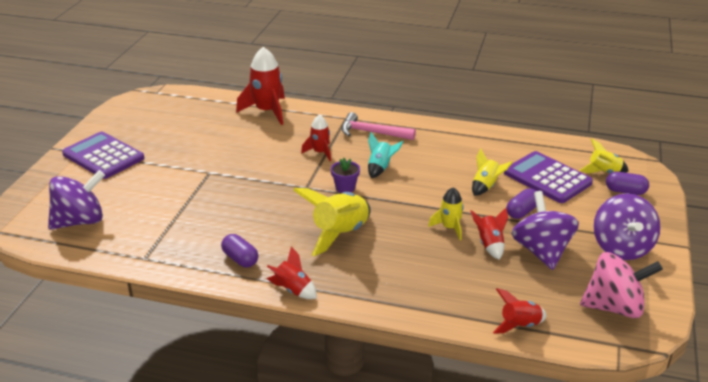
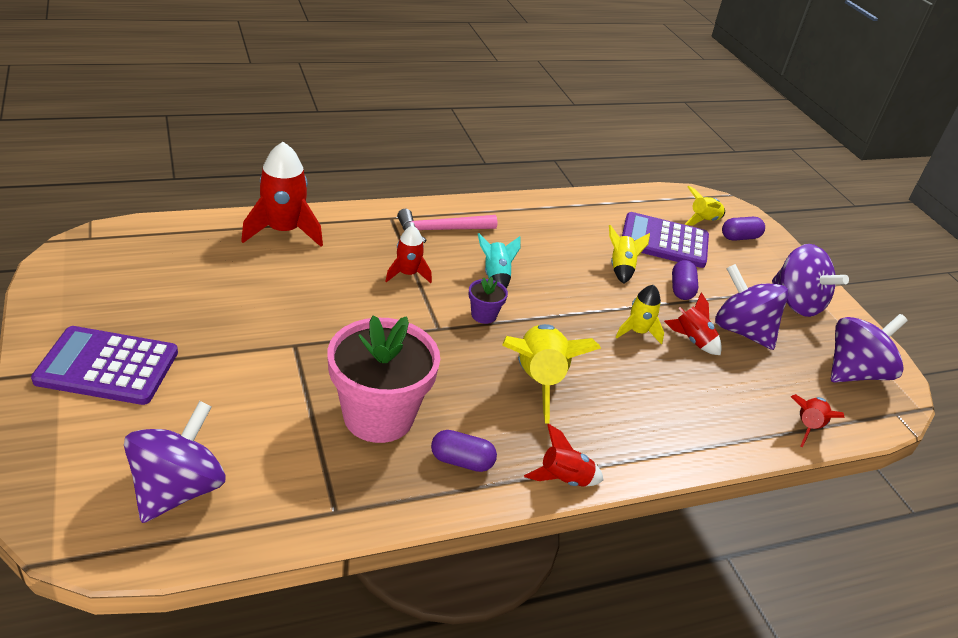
camera: 40 degrees left, 5 degrees up
(217, 221) = (378, 416): none -> pink flower pot
(614, 307) = (854, 372): pink spinning top -> purple spinning top

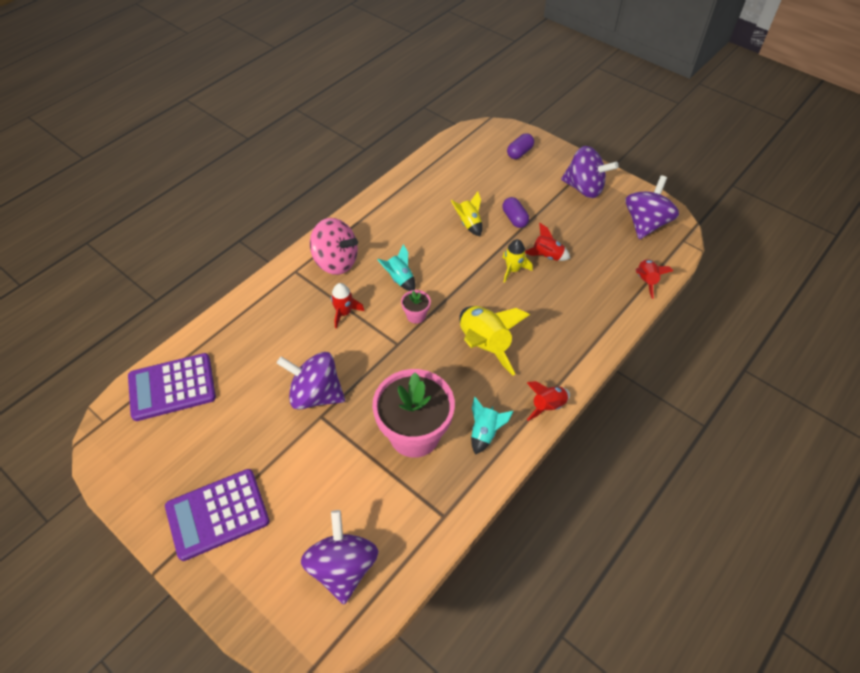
camera: 25 degrees left, 15 degrees up
(283, 231) = (233, 328): red rocket -> none
(441, 230) = (336, 262): pink hammer -> pink spinning top
(462, 461) = (485, 432): purple capsule -> turquoise rocket
(484, 315) = (416, 315): purple flower pot -> pink flower pot
(664, 241) = (478, 184): purple calculator -> purple calculator (172, 387)
(703, 220) = (489, 151): yellow rocket -> none
(741, 331) = (568, 231): purple spinning top -> purple spinning top (316, 394)

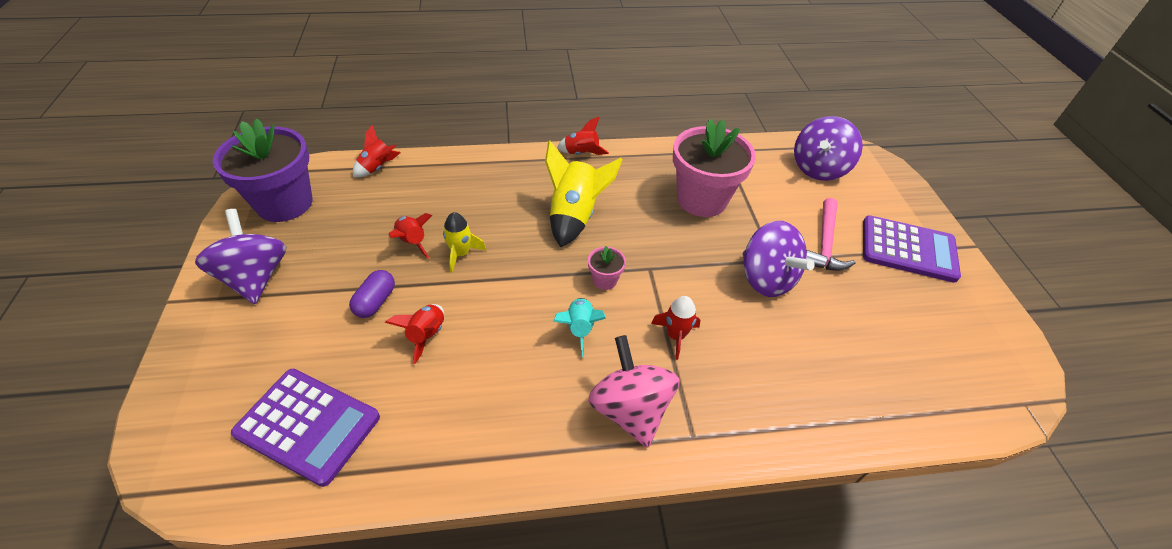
camera: 140 degrees left, 5 degrees down
(172, 387) = (927, 388): purple calculator -> purple calculator (308, 425)
(290, 464) = (824, 243): none -> pink hammer
(469, 223) = (426, 335): yellow rocket -> red rocket
(485, 432) = (646, 168): turquoise rocket -> none
(519, 152) = (217, 386): purple capsule -> none
(645, 223) = (284, 203): purple spinning top -> purple flower pot

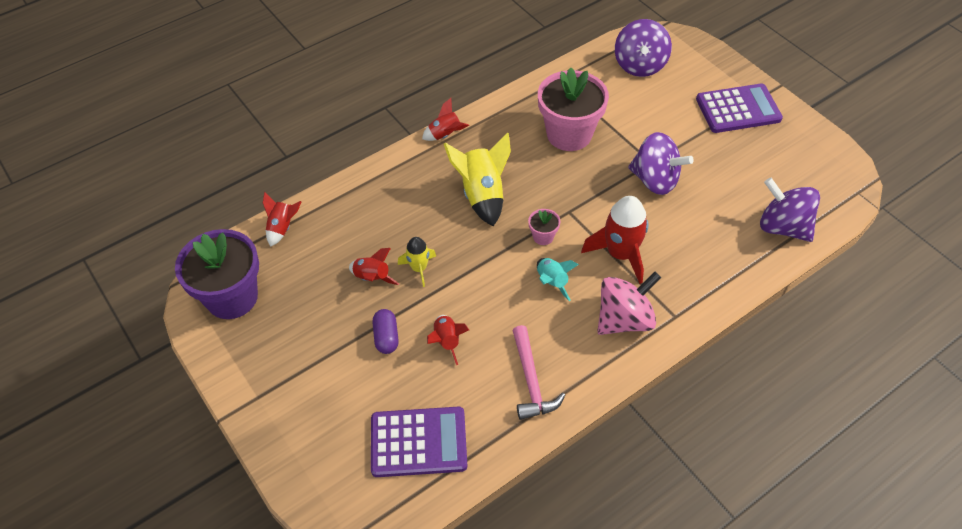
camera: 25 degrees left, 5 degrees up
(255, 277) = (272, 367): purple spinning top -> purple spinning top (783, 227)
(630, 409) = (624, 319): pink spinning top -> pink spinning top turned 105 degrees clockwise
(675, 335) = (620, 254): red rocket -> red rocket, size x1.76
(824, 243) = (679, 131): pink hammer -> pink hammer (531, 381)

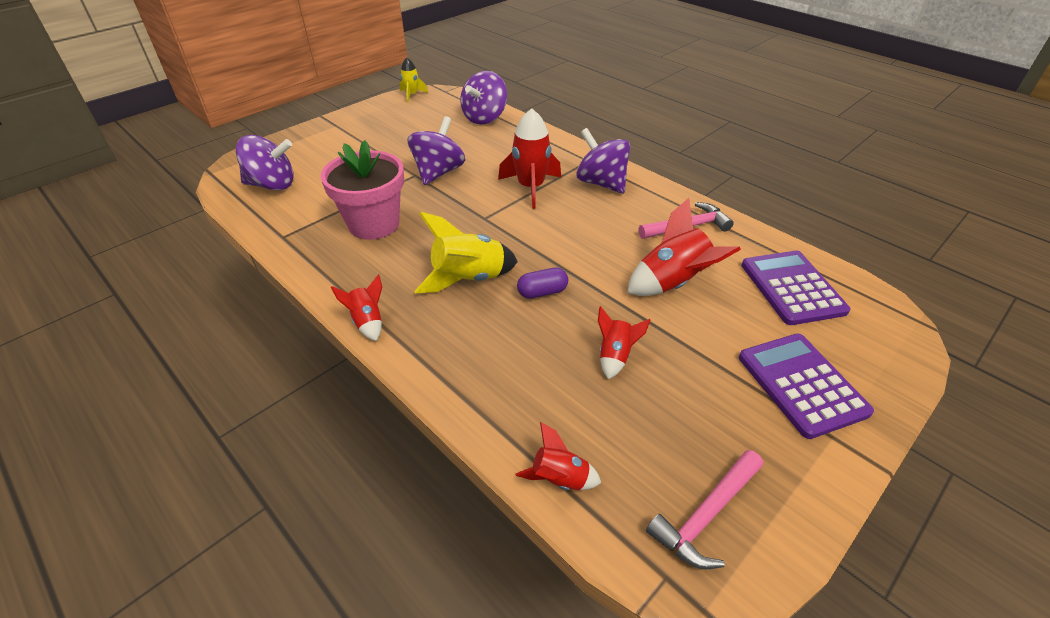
camera: 100 degrees left, 10 degrees down
(232, 297) = (706, 515): purple flower pot -> pink hammer
(386, 337) = (690, 329): purple capsule -> purple capsule (542, 292)
(419, 268) = (588, 316): yellow rocket -> yellow rocket (412, 95)
(447, 341) = (673, 283): red rocket -> red rocket, size x1.76
(543, 236) = (520, 232): pink flower pot -> none
(552, 282) = (575, 222): turquoise rocket -> none
(624, 319) = (601, 183): pink spinning top -> purple spinning top
(738, 109) = (348, 134): purple calculator -> purple calculator (801, 384)

